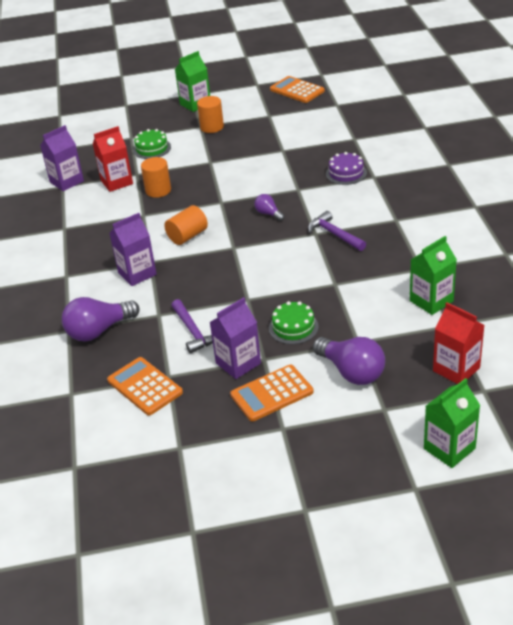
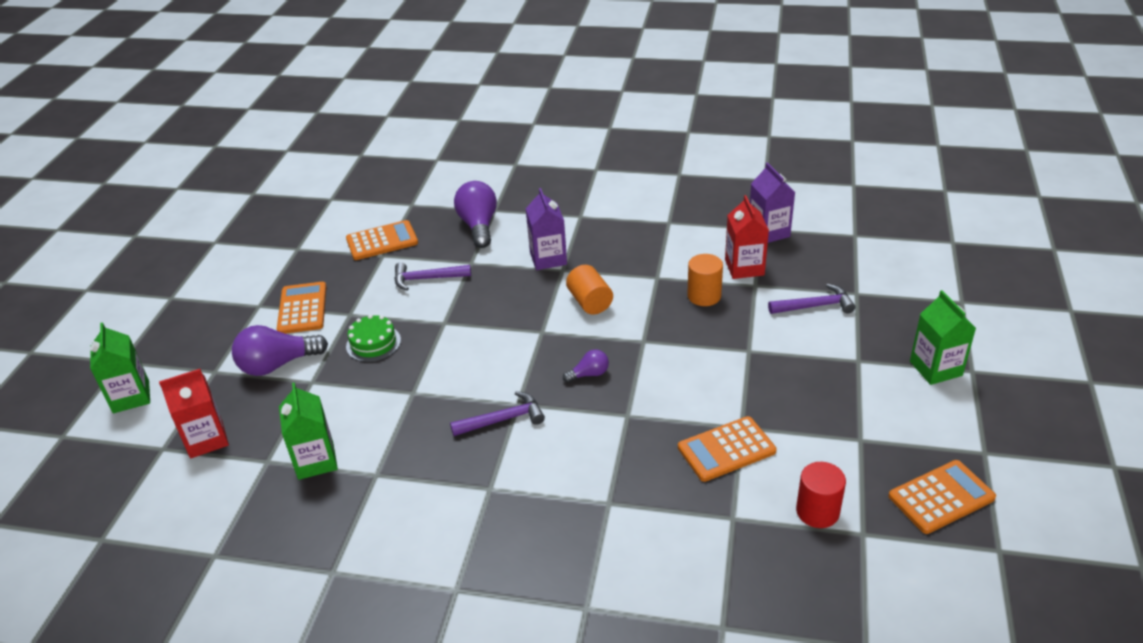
camera: 110 degrees right, 0 degrees up
(152, 148) = (815, 306): green cake -> purple hammer
(212, 127) = (850, 371): orange cylinder -> none
(238, 363) = (359, 297): purple carton -> none
(304, 151) = (726, 449): none -> orange calculator
(331, 118) = (817, 511): none -> red cylinder
(346, 173) = (637, 475): purple cake -> none

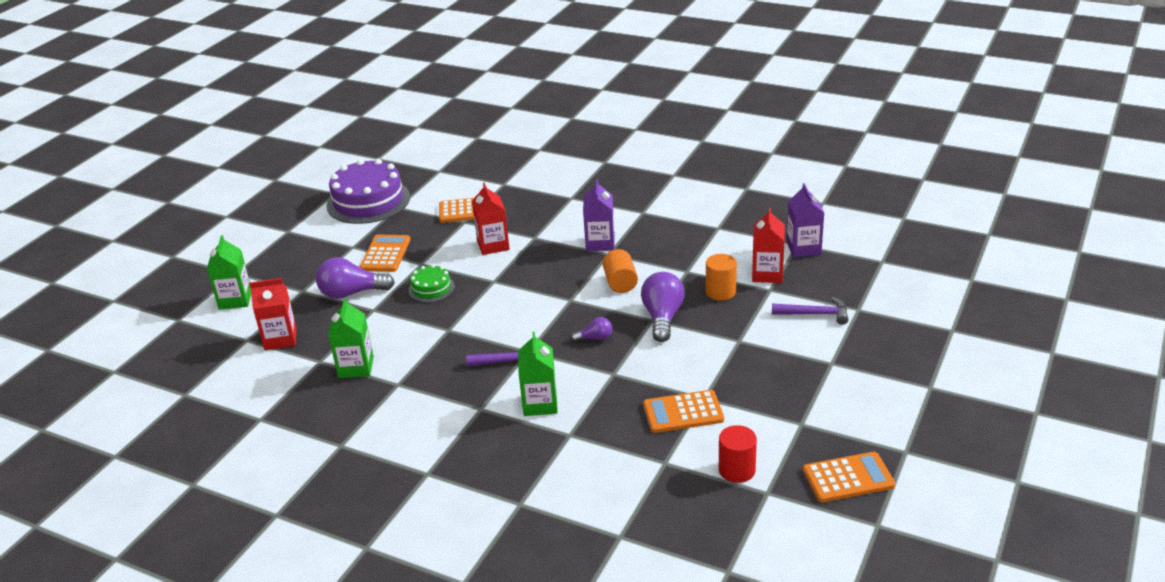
camera: 15 degrees right, 5 degrees down
(259, 246) = (368, 201): none -> purple cake
(427, 279) = (493, 245): purple hammer -> red carton
(479, 226) = (552, 209): purple light bulb -> purple light bulb (662, 318)
(935, 368) = (897, 380): green carton -> green carton (540, 404)

